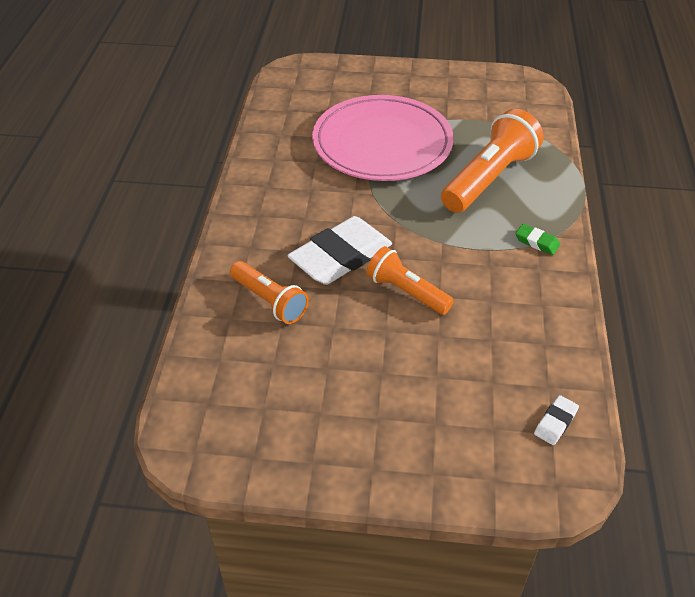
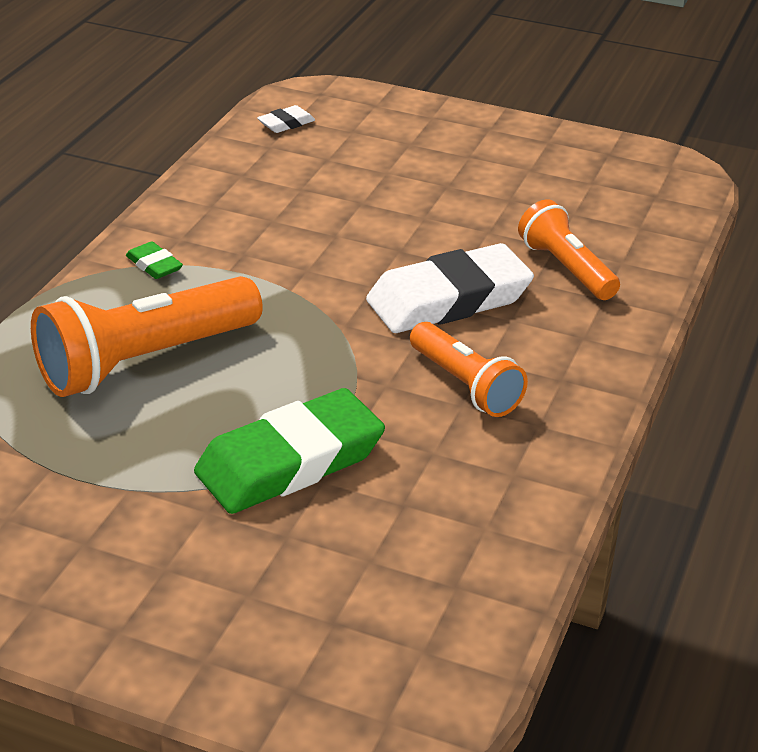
camera: 165 degrees left, 10 degrees down
(382, 143) = (290, 462): pink plate -> green eraser
(406, 292) = (377, 246): orange flashlight -> orange flashlight (466, 385)

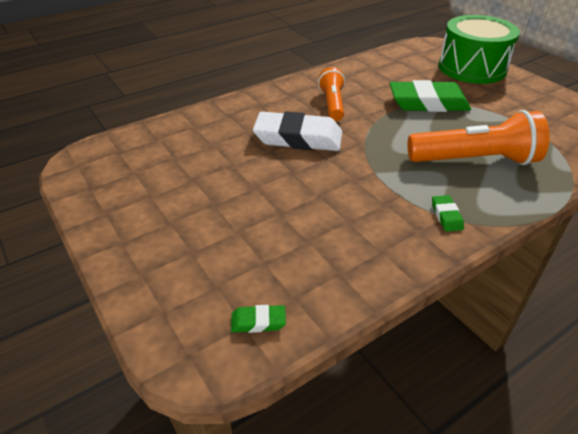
camera: 145 degrees left, 5 degrees up
(249, 636) = (472, 68): none -> green drum
(286, 123) = (258, 321): white eraser -> green eraser
(566, 268) = (224, 132): orange flashlight -> none

